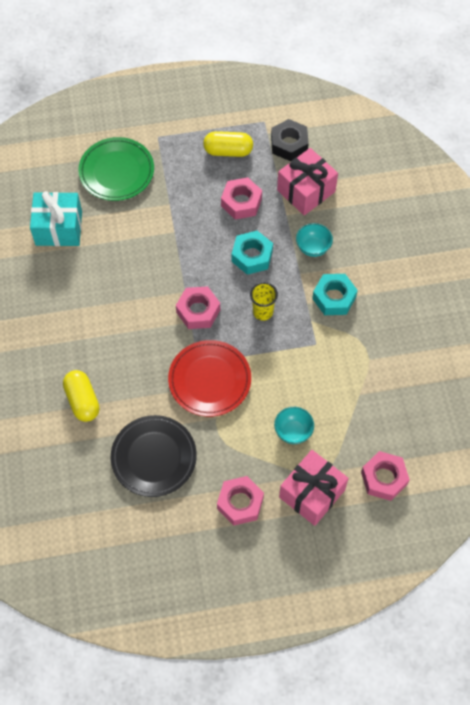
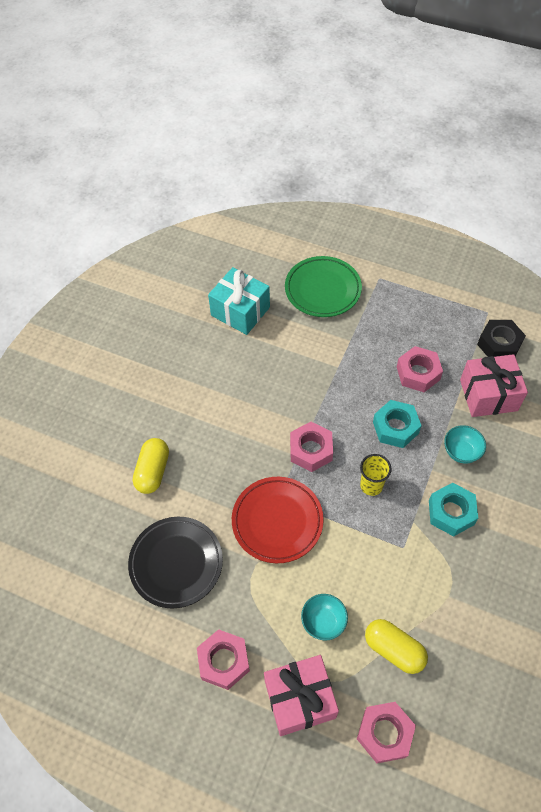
camera: 35 degrees right, 5 degrees down
(228, 151) = (436, 321): yellow capsule -> yellow capsule (394, 649)

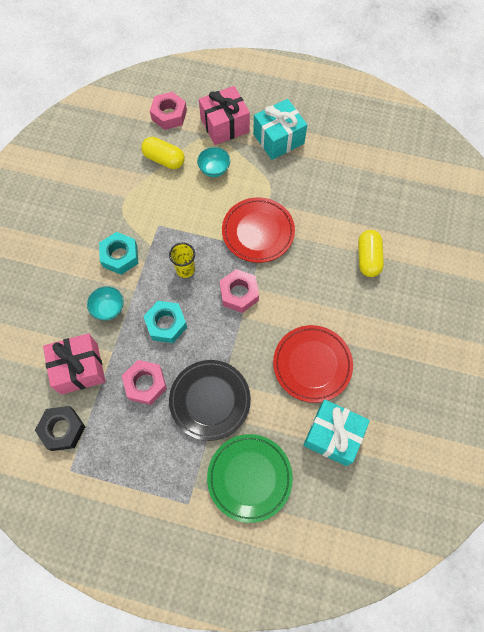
camera: 170 degrees right, 10 degrees up
(176, 563) = (328, 193): black plate -> black plate (210, 400)
(224, 661) = (278, 139): pink nut -> turquoise gift
(245, 371) = (312, 364): none -> red plate

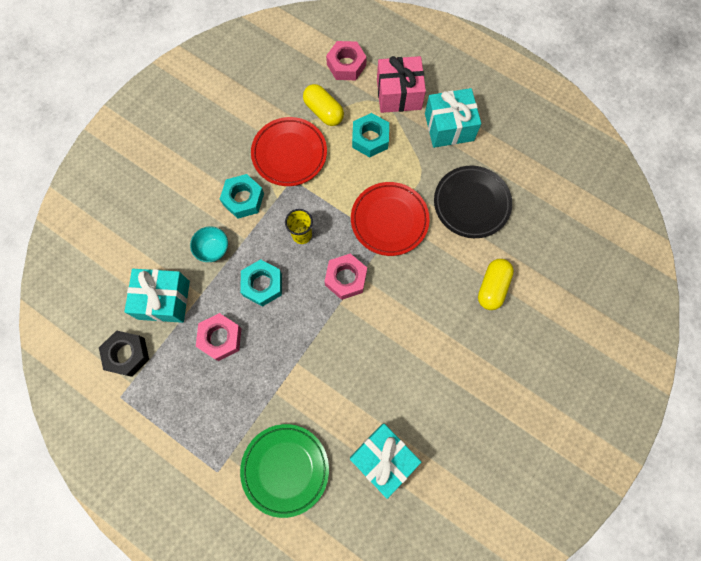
camera: 20 degrees right, 5 degrees up
(79, 368) = (164, 300): pink gift -> turquoise gift
(210, 400) = (276, 378): black plate -> black plate (471, 203)
(214, 169) = (370, 139): turquoise bowl -> turquoise nut
(312, 364) = (391, 378): red plate -> red plate (289, 154)

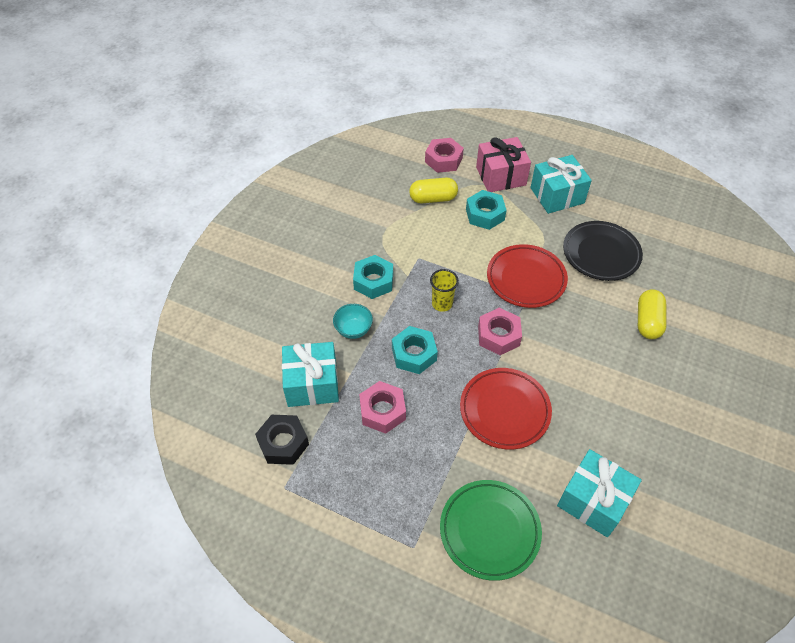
camera: 10 degrees left, 20 degrees down
(289, 154) = (409, 237): red plate -> red plate (504, 410)
(323, 111) = (433, 199): yellow capsule -> yellow capsule turned 45 degrees counterclockwise

